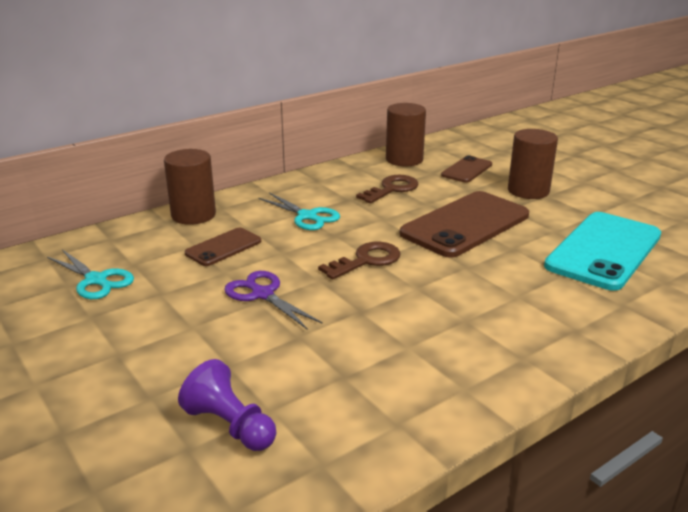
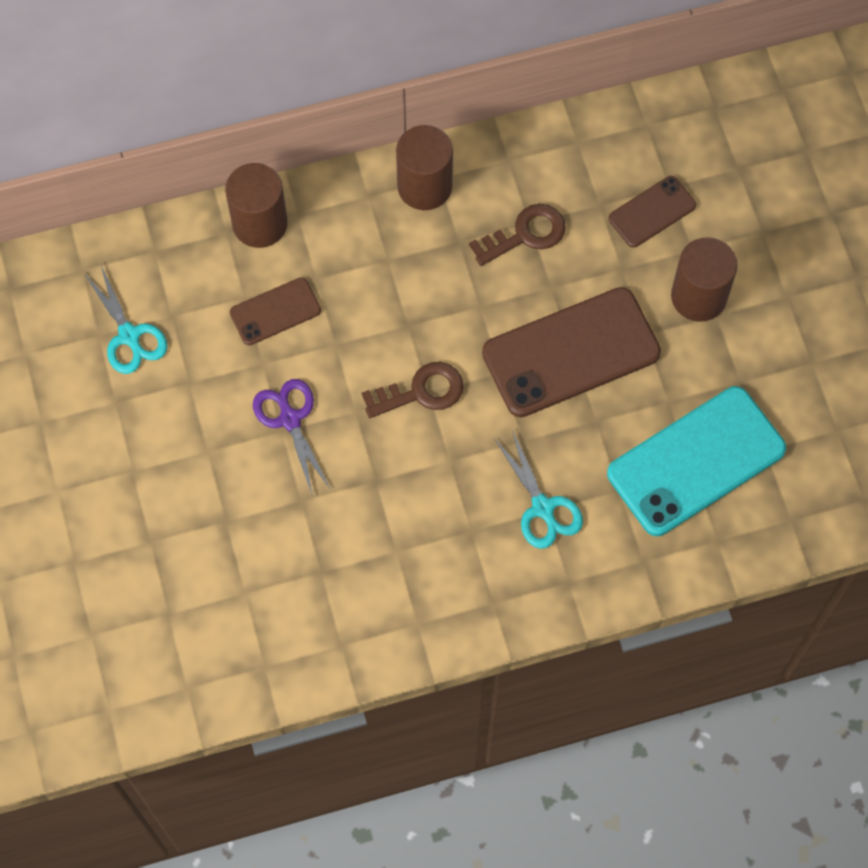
camera: 20 degrees right, 40 degrees up
(230, 426) = (207, 600): purple pawn -> none
(307, 216) = (392, 271): turquoise scissors -> turquoise scissors (542, 508)
(404, 160) = (582, 153): brown cylinder -> brown cylinder (424, 186)

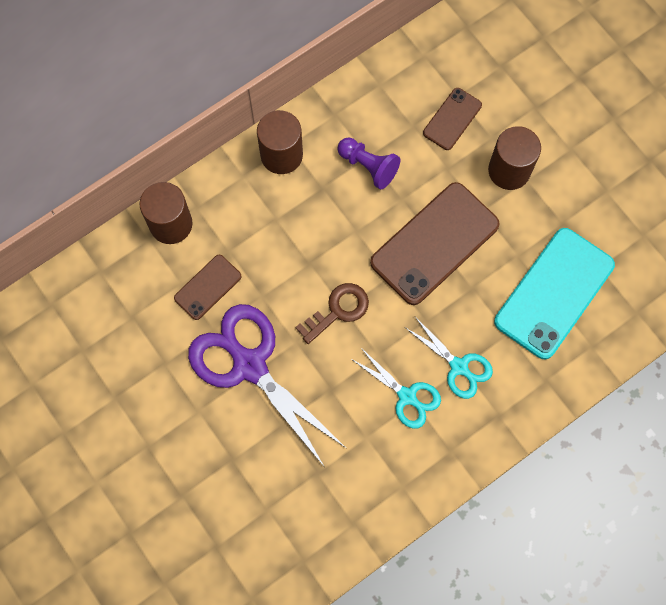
camera: 20 degrees left, 5 degrees up
(129, 335) = (105, 343): turquoise scissors -> turquoise scissors (407, 396)
(290, 419) = (250, 365): purple scissors -> purple scissors, size x1.89
(525, 234) = (368, 166): brown key -> purple pawn

